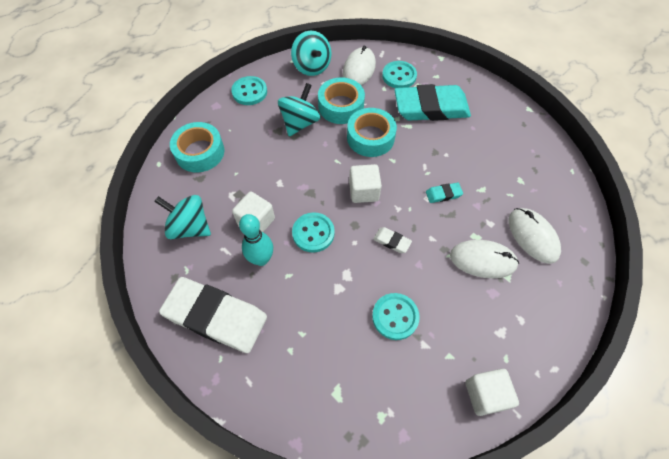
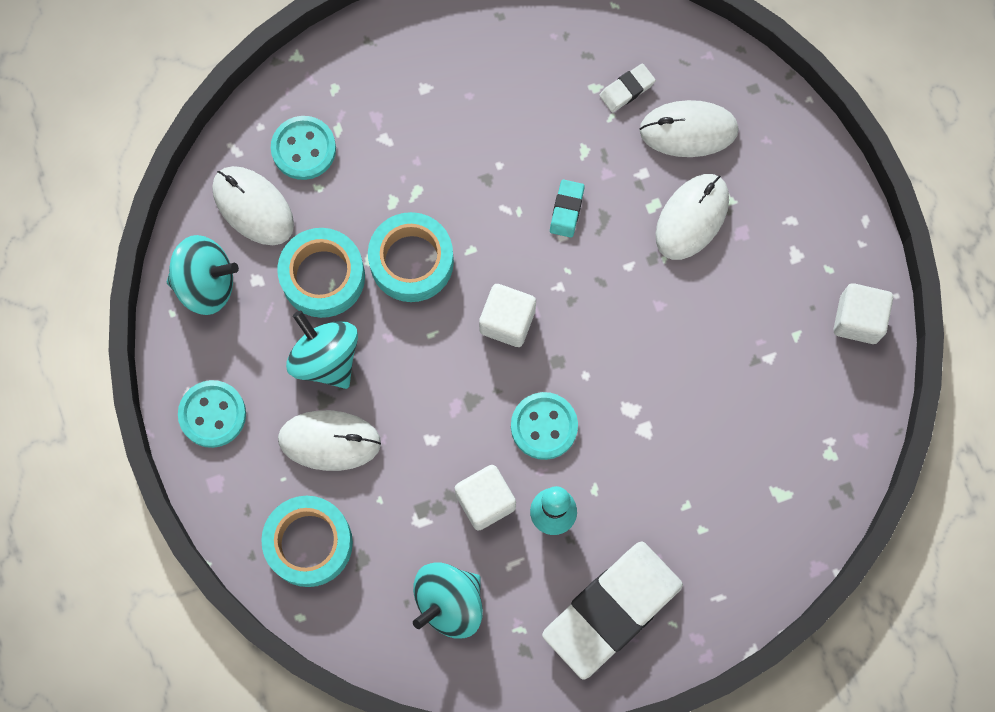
camera: 65 degrees left, 15 degrees up
(258, 140) = (329, 441): none -> white mouse
(392, 241) = (608, 323): white eraser -> white eraser (627, 89)
(395, 317) = (717, 375): turquoise button -> none
(431, 108) = (398, 136): turquoise eraser -> none

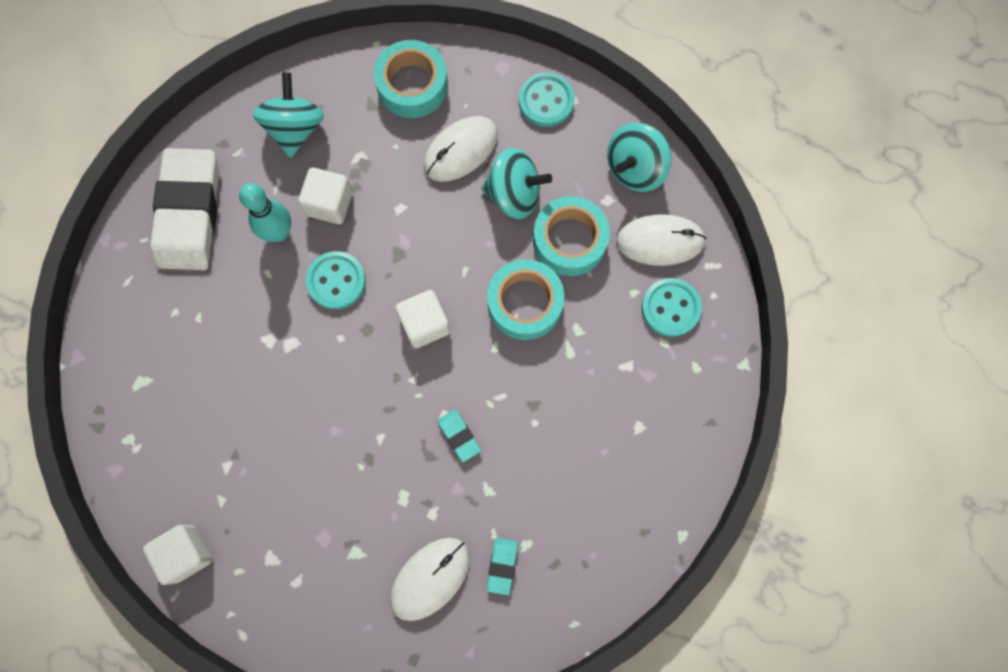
camera: 135 degrees right, 0 degrees up
(627, 89) = (502, 566): white eraser -> turquoise eraser
(692, 217) = (368, 514): white mouse -> none

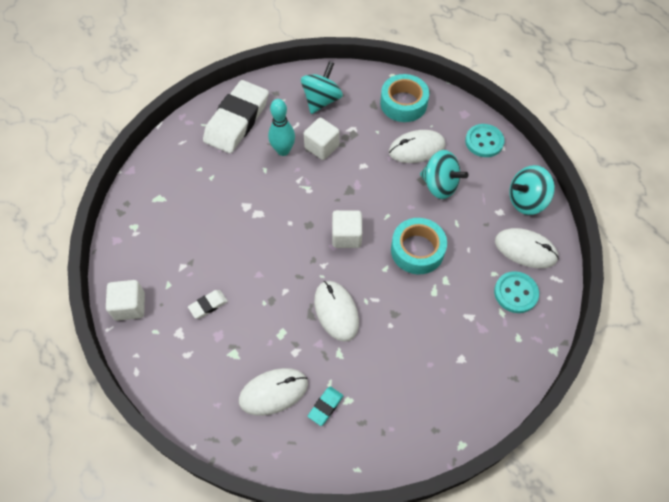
camera: 25 degrees right, 15 degrees down
(290, 504) = (208, 305): none -> white eraser
(336, 281) = (304, 190): turquoise button -> none
(459, 436) = (336, 311): turquoise eraser -> white mouse
(569, 240) = (464, 225): turquoise tape -> none

